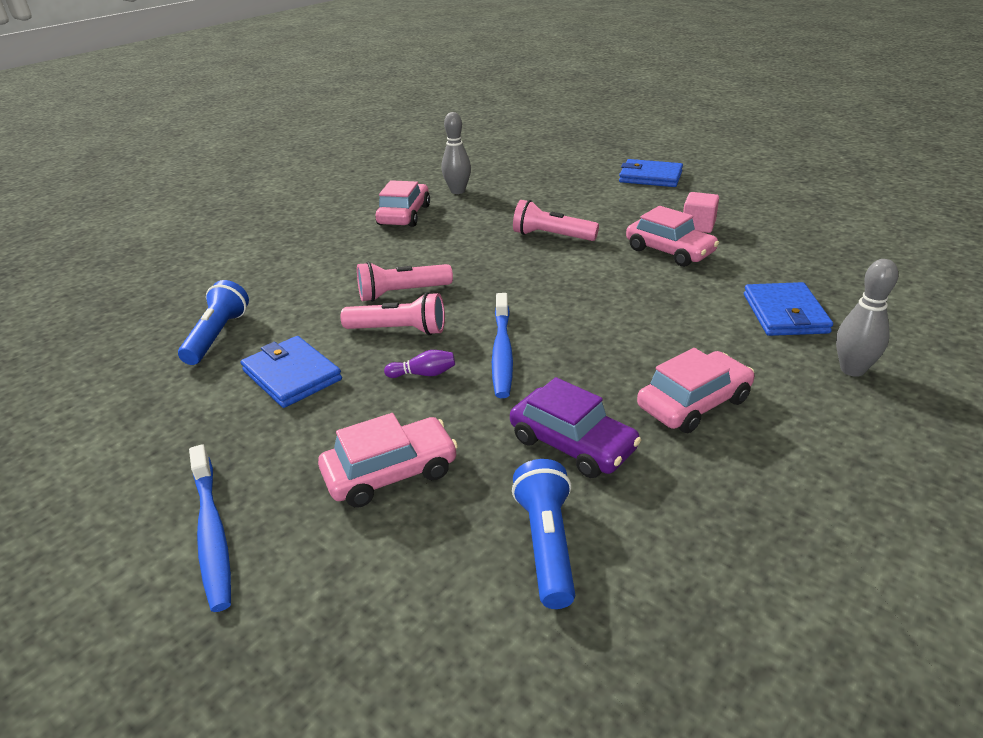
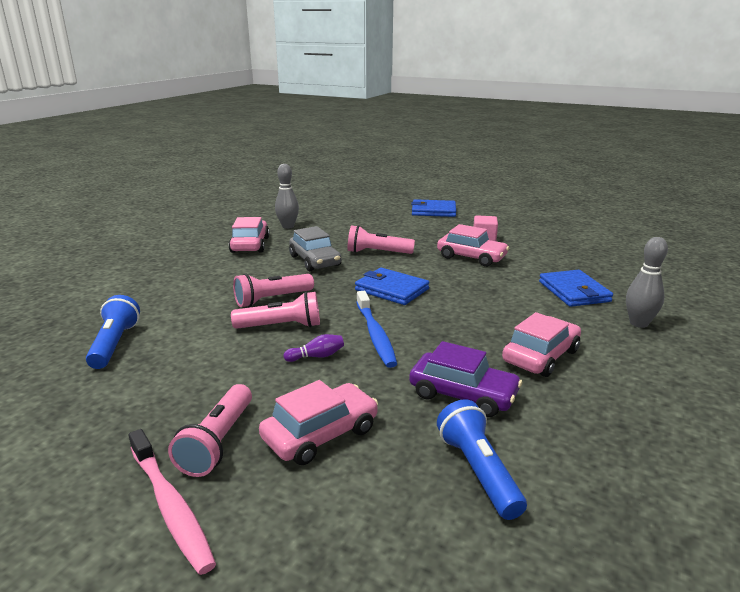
camera: 15 degrees left, 10 degrees down
(212, 533) = (170, 506): blue toothbrush -> pink toothbrush
(281, 467) = (217, 442): none -> pink flashlight
(292, 375) = (198, 368): blue wallet -> blue wallet (391, 289)
(471, 243) = (315, 261): none -> grey car

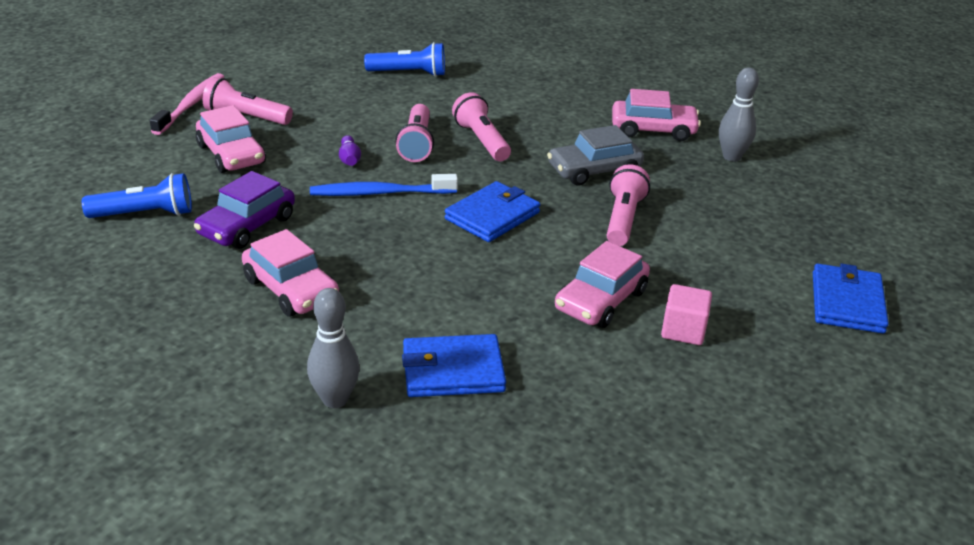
camera: 95 degrees right, 10 degrees up
(170, 506) = (191, 104): pink toothbrush -> pink toothbrush turned 135 degrees clockwise

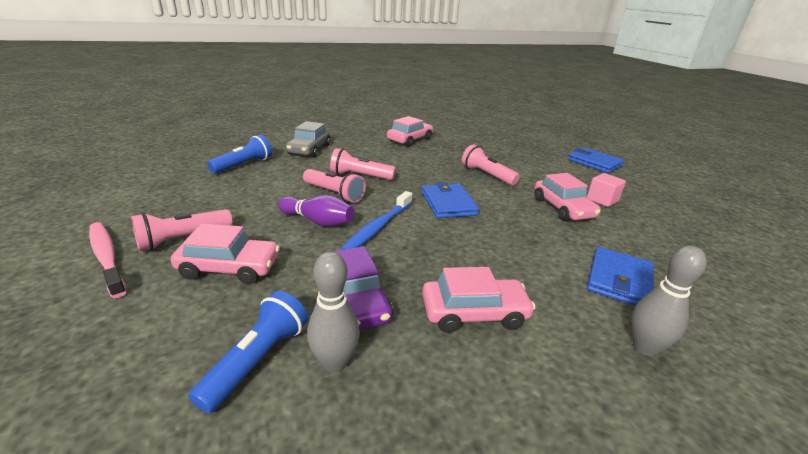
camera: 55 degrees left, 5 degrees down
(349, 159) = (318, 221): purple bowling pin -> purple bowling pin, size x1.68
(594, 170) = (431, 164): grey car -> grey car (309, 149)
(731, 157) = (455, 137): grey bowling pin -> grey bowling pin (335, 362)

